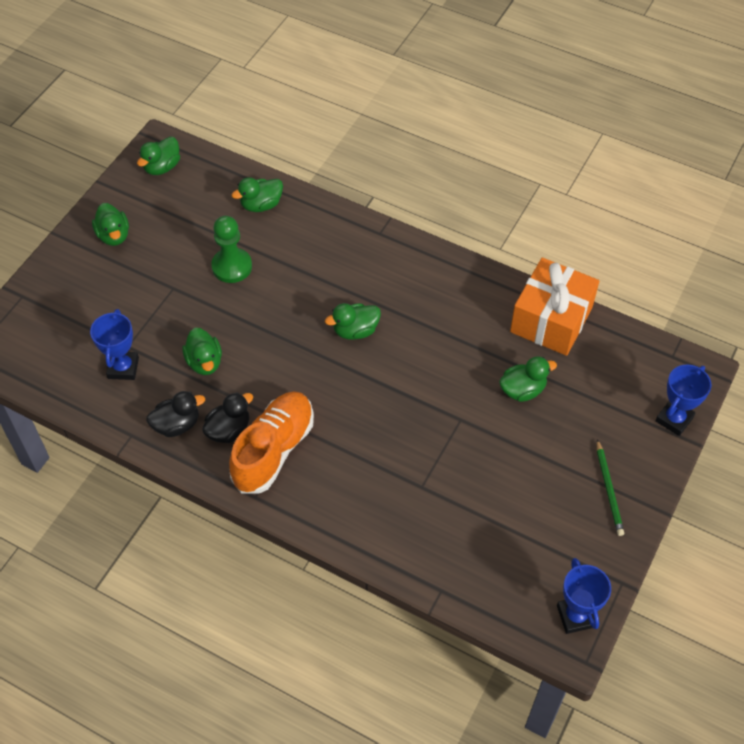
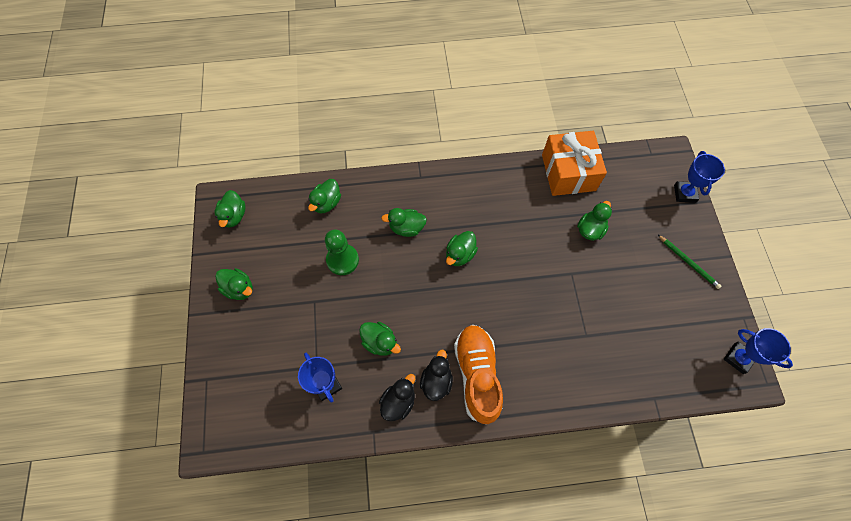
camera: 35 degrees left, 10 degrees up
(322, 274) = (406, 228): none -> green duck

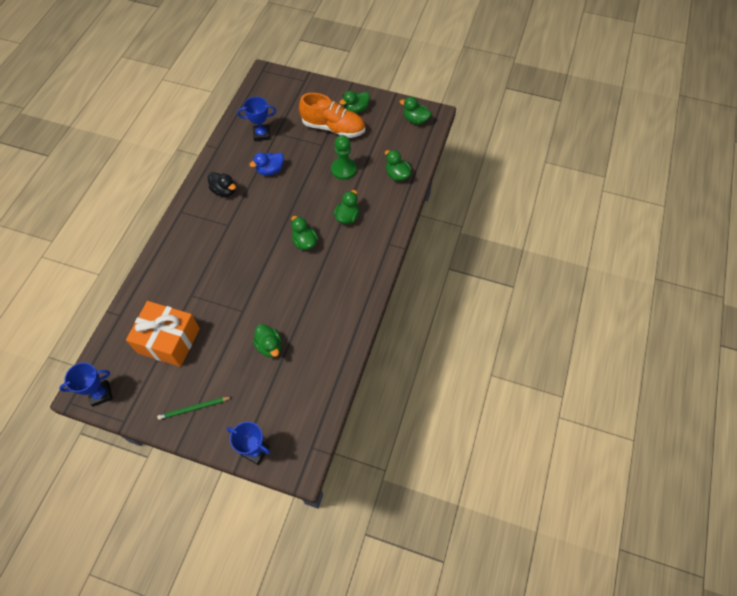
camera: 115 degrees right, 5 degrees down
(380, 342) = (270, 170): green duck -> blue duck
(398, 402) = (226, 166): black duck -> none
(477, 375) = (212, 215): orange shoe -> orange shoe (333, 128)
(568, 172) = (332, 359): orange gift -> orange gift (168, 340)

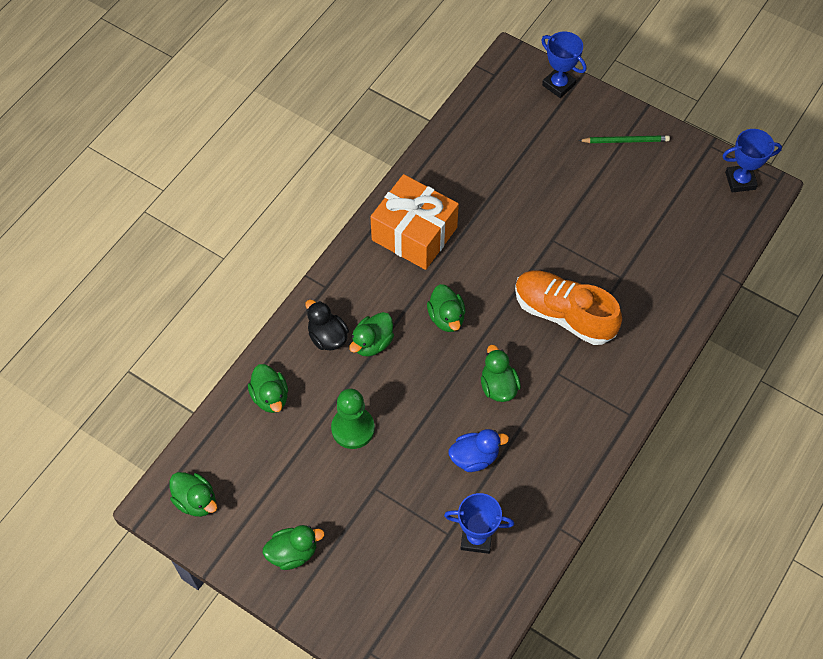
camera: 165 degrees left, 0 degrees up
(168, 340) = (654, 224): orange gift -> orange gift (414, 234)
(224, 191) = (556, 436): black duck -> black duck (327, 337)
(269, 346) = (523, 188): green duck -> green duck (498, 386)
(333, 128) = (346, 520): orange shoe -> orange shoe (564, 314)

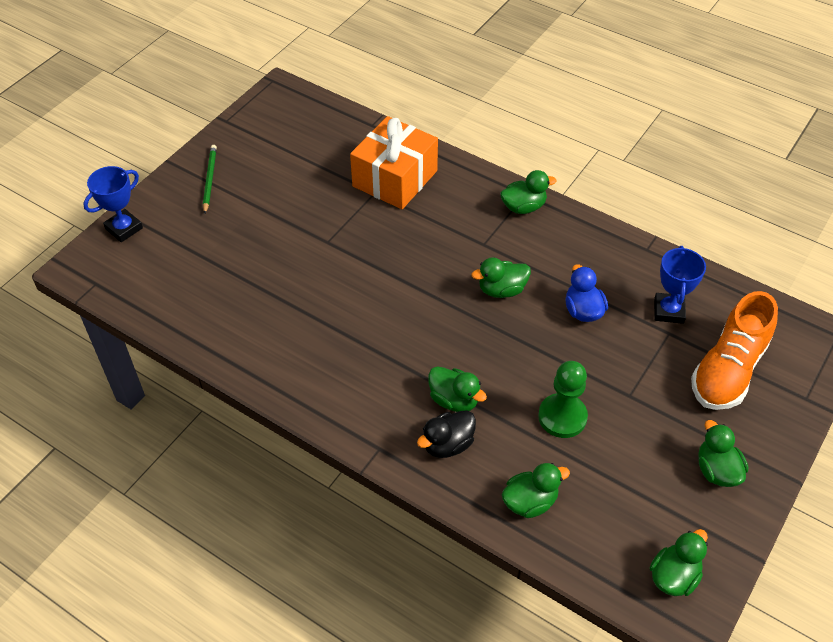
camera: 90 degrees left, 10 degrees down
(414, 234) = (310, 361): orange gift -> orange gift (395, 178)
(446, 317) = (421, 332): green duck -> green duck (523, 207)
(564, 314) = (417, 236): orange shoe -> orange shoe (728, 370)
(740, 181) = (270, 104): blue trophy -> none

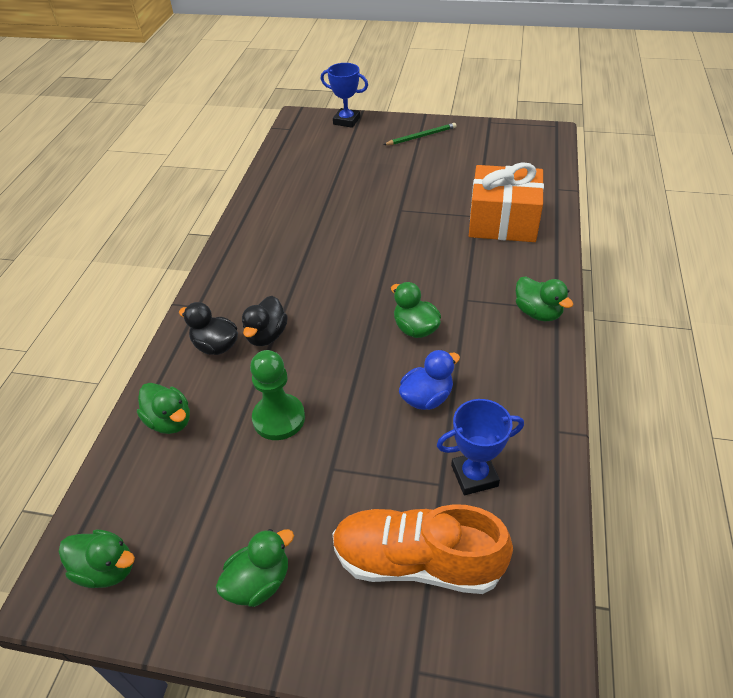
camera: 70 degrees right, 5 degrees down
(454, 400) = (266, 335): green duck -> black duck

